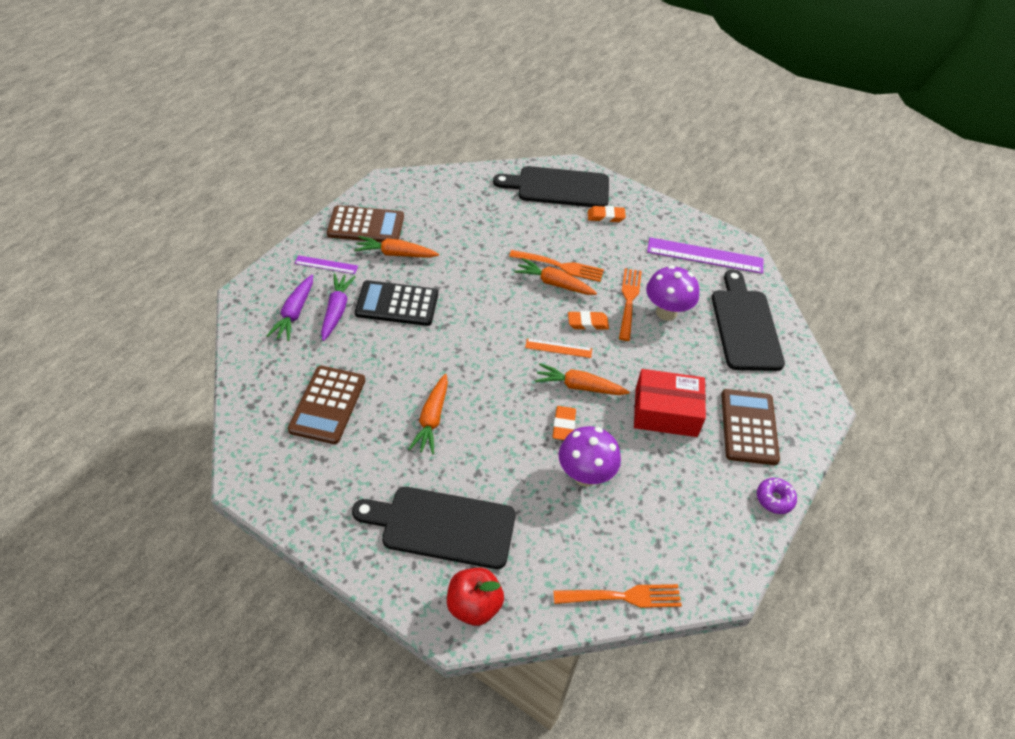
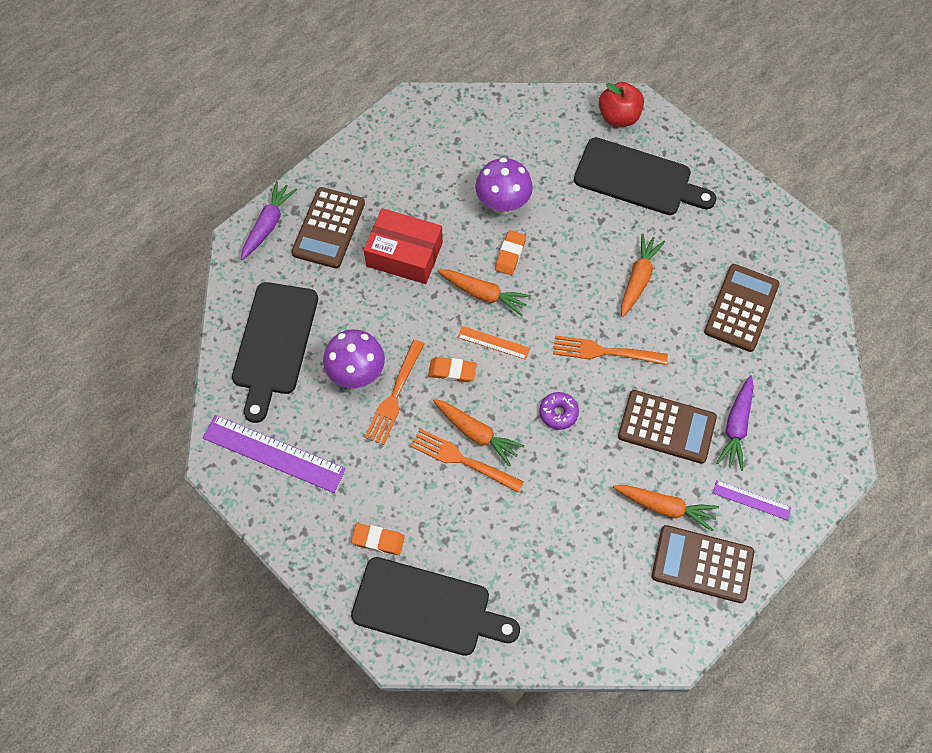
camera: 165 degrees left, 15 degrees up
(294, 313) = (784, 429): purple carrot -> purple carrot (268, 224)
(397, 304) = (666, 427): black calculator -> brown calculator
(622, 597) = (499, 106): orange fork -> orange fork (604, 352)
(774, 499) = (338, 160): purple donut -> purple donut (558, 413)

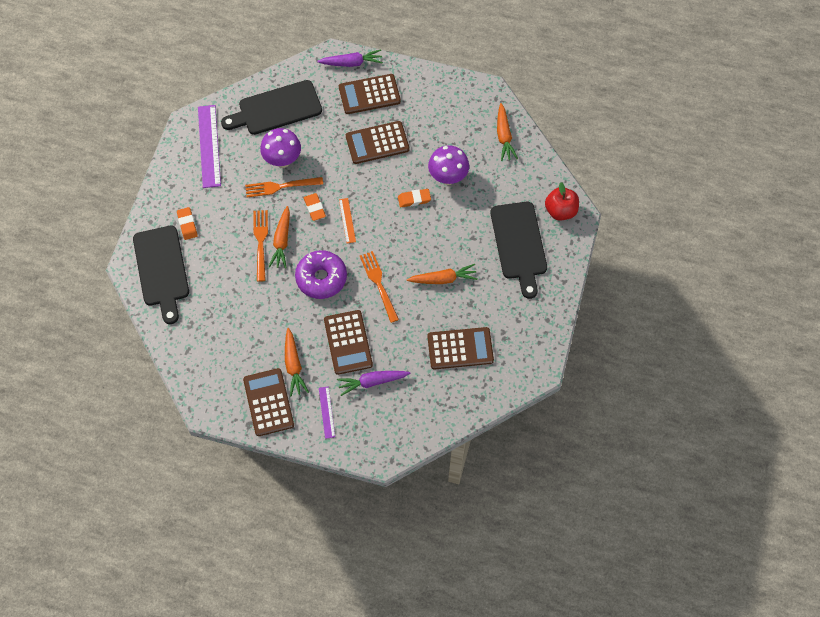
camera: 60 degrees right, 0 degrees up
(404, 254) = (377, 143): red box -> brown calculator
(483, 294) = (377, 198): orange carrot -> orange carrot (504, 136)
(558, 413) = (321, 278): purple donut -> purple donut, size x1.90

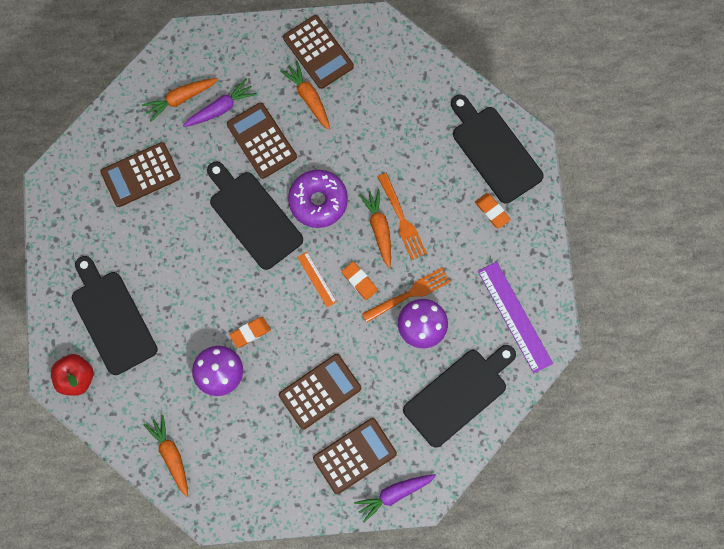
camera: 160 degrees right, 10 degrees up
(326, 412) = (255, 62): purple ruler -> none
(378, 284) = (253, 216): orange fork -> black cutting board
(443, 279) = (184, 247): orange carrot -> orange carrot (180, 99)

